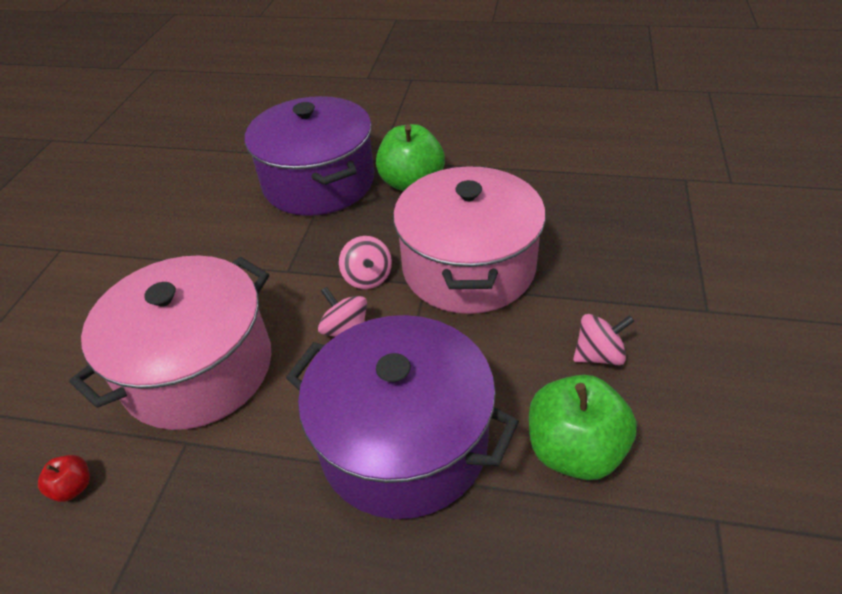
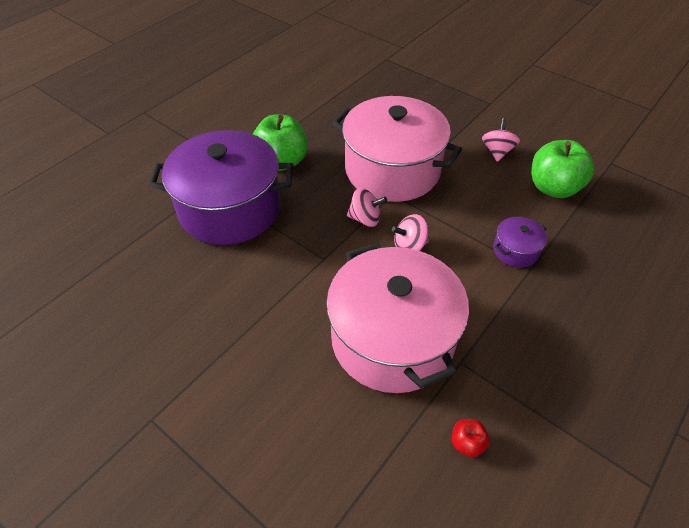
camera: 65 degrees left, 5 degrees up
(403, 441) = (515, 250): purple pot -> purple pot, size x0.42

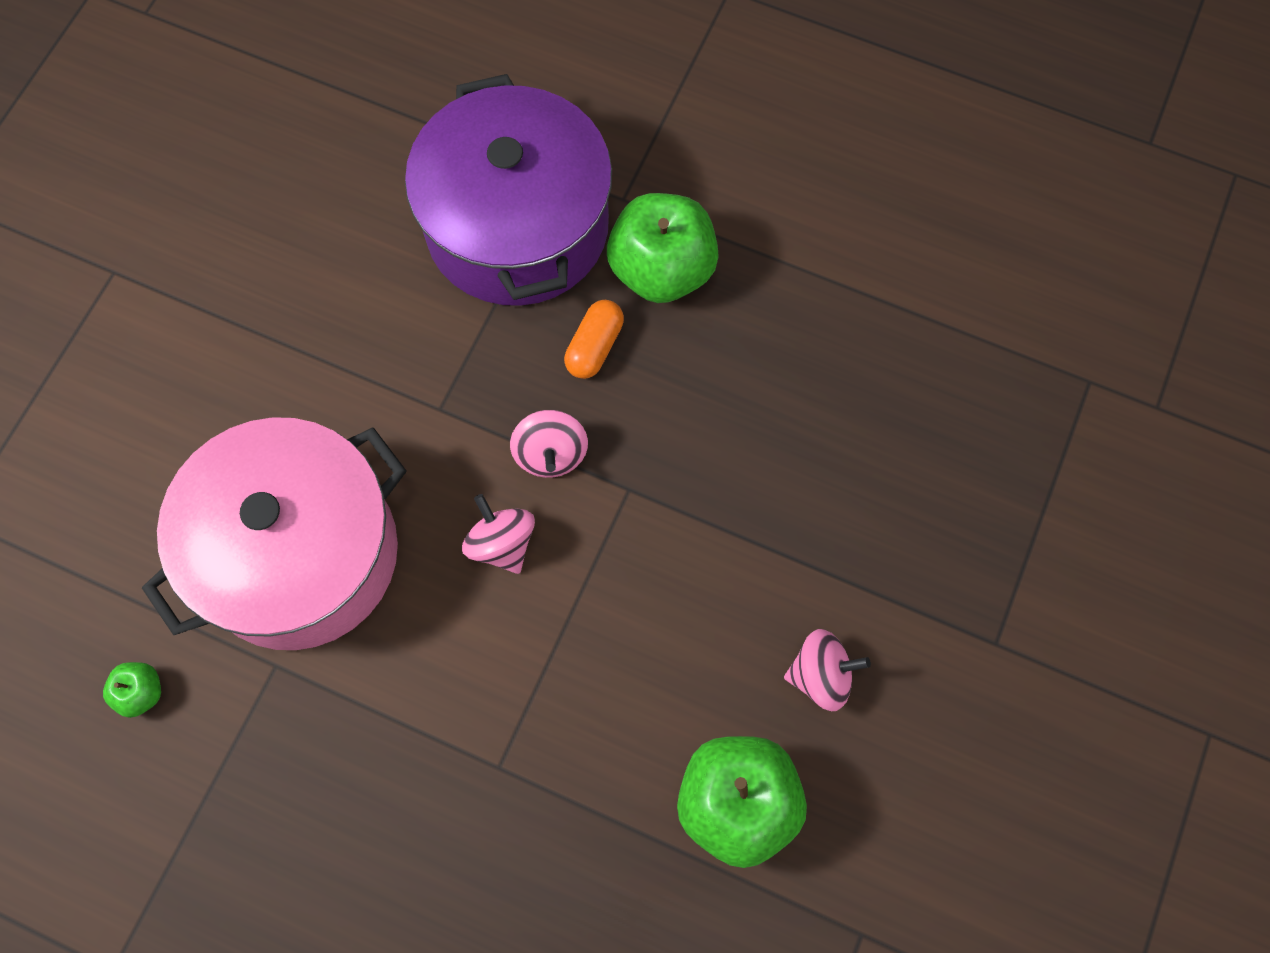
camera: 75 degrees right, 20 degrees up
(312, 192) = (594, 347): none -> orange capsule
(392, 170) = (698, 474): pink pot -> none
(467, 443) = (141, 692): red apple -> green apple
(515, 250) = (537, 736): purple pot -> none

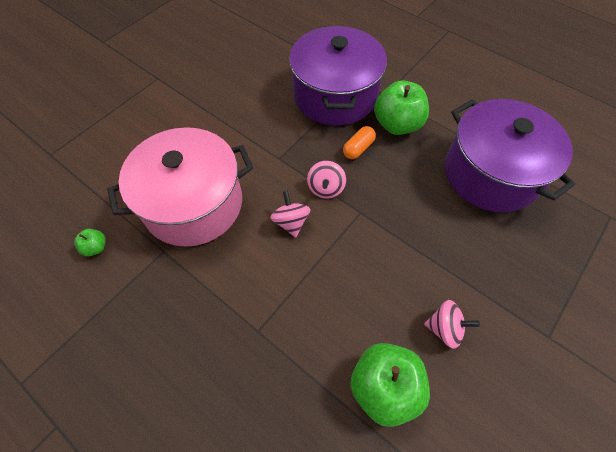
camera: 15 degrees right, 10 degrees down
(863, 341) = (491, 173): none -> purple pot

